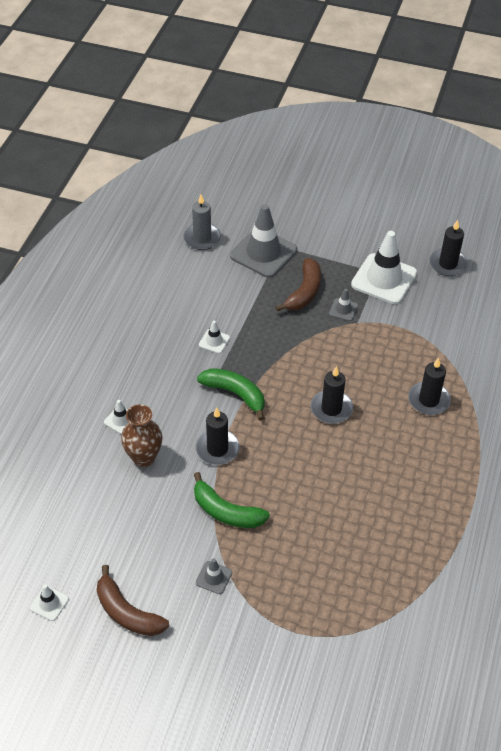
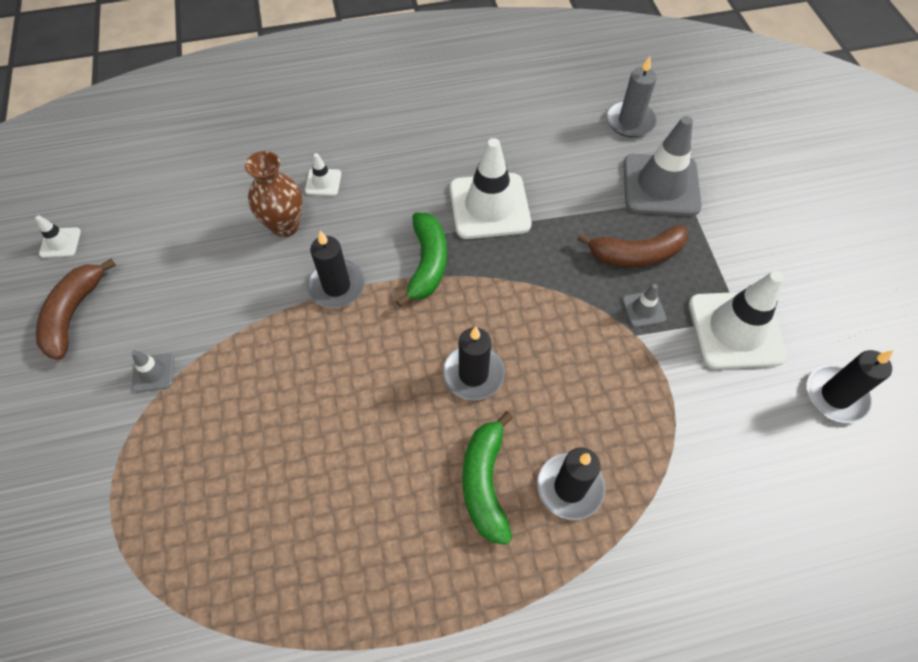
camera: 60 degrees right, 10 degrees up
(214, 341) = (489, 206): white traffic cone -> white traffic cone, size x2.22
(226, 512) = (252, 339): green banana -> green banana (485, 483)

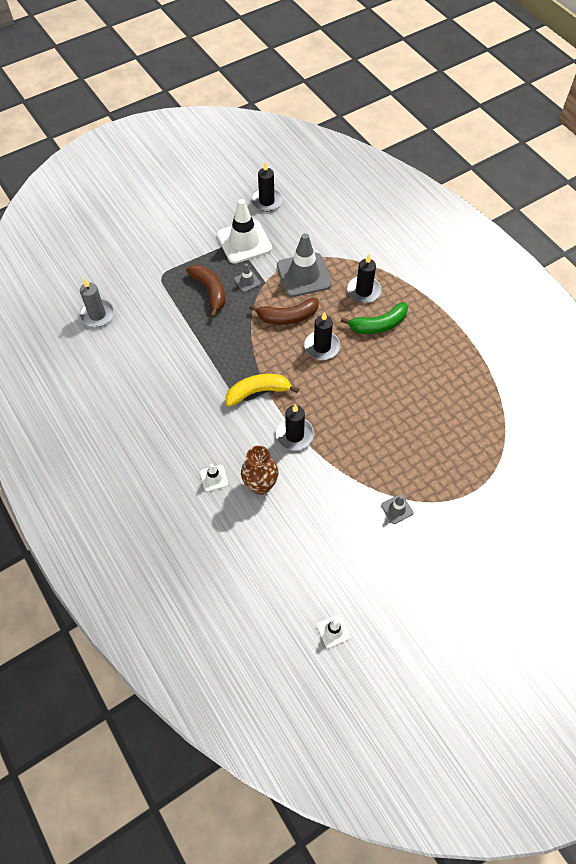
camera: 110 degrees left, 0 degrees up
(73, 314) = (382, 583): brown banana -> brown banana (287, 317)
(427, 264) = (258, 392): green banana -> yellow banana
(489, 206) = (199, 373): white traffic cone -> none
(661, 185) = (150, 289): grey traffic cone -> grey traffic cone (304, 275)

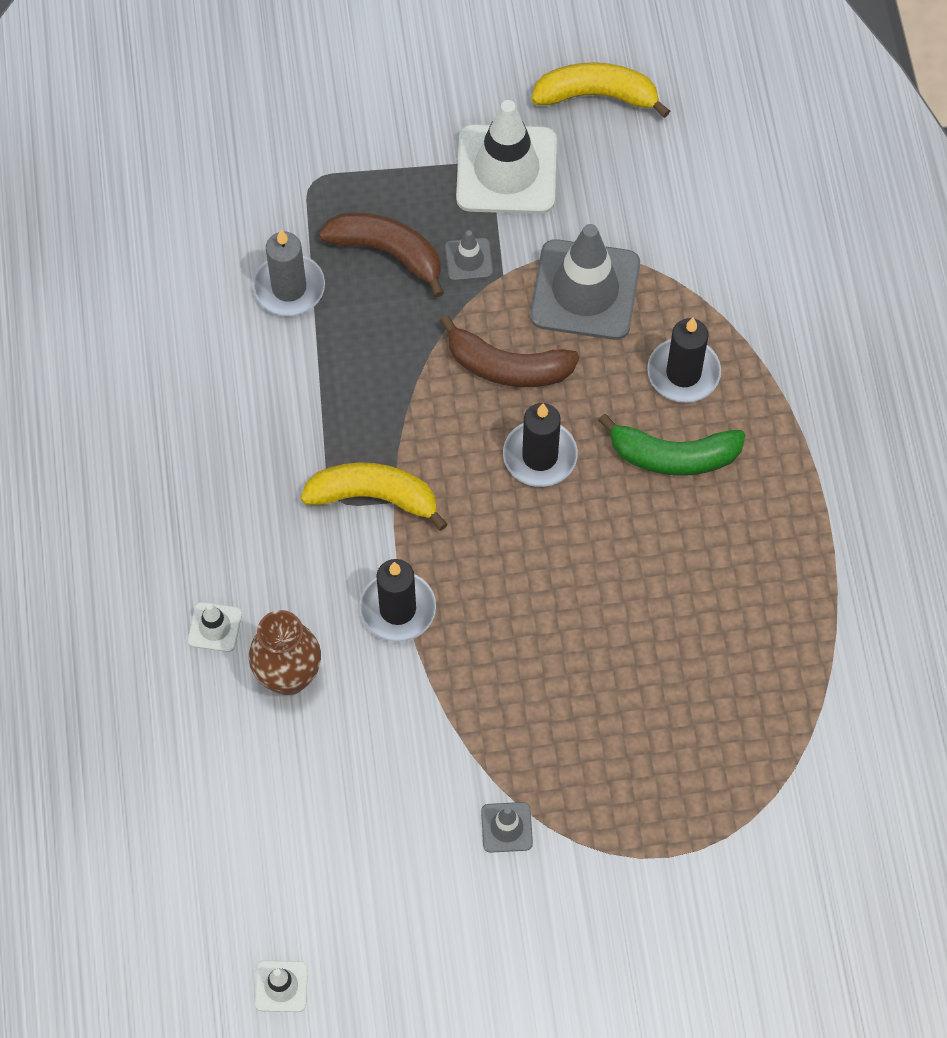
camera: 25 degrees right, 5 degrees up
(97, 315) = (157, 216): grey candle -> grey candle (289, 288)
(210, 291) = (387, 252): brown banana -> brown banana turned 60 degrees counterclockwise
(266, 201) = (597, 95): black candle -> yellow banana

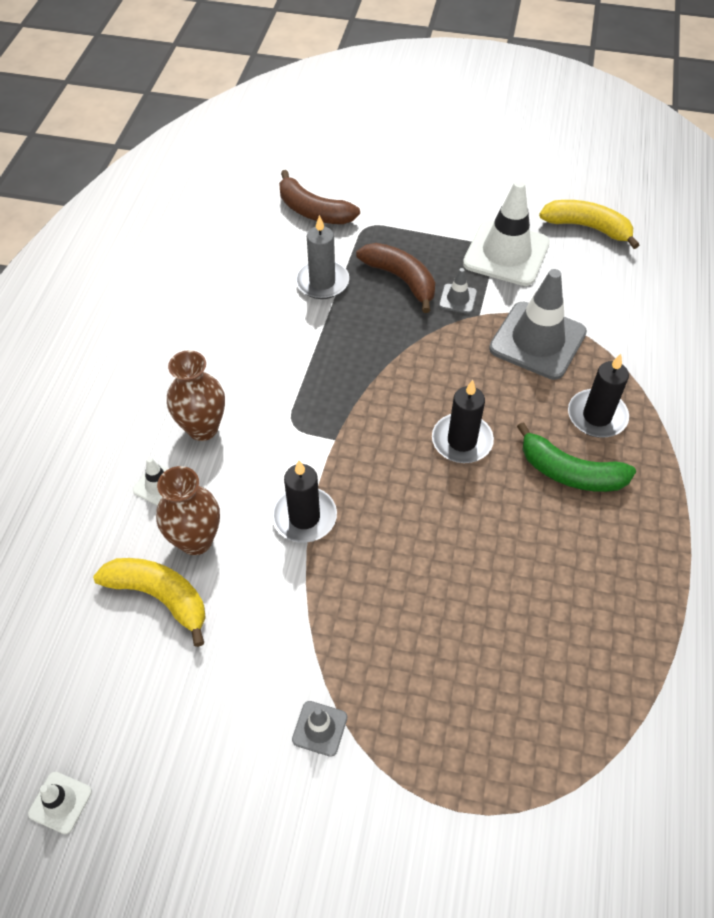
camera: 20 degrees right, 10 degrees down
(232, 539) = (202, 428): none -> brown vase
(374, 496) = (322, 431): yellow banana -> yellow banana (160, 596)
(507, 367) = (459, 373): brown banana -> brown banana (313, 211)

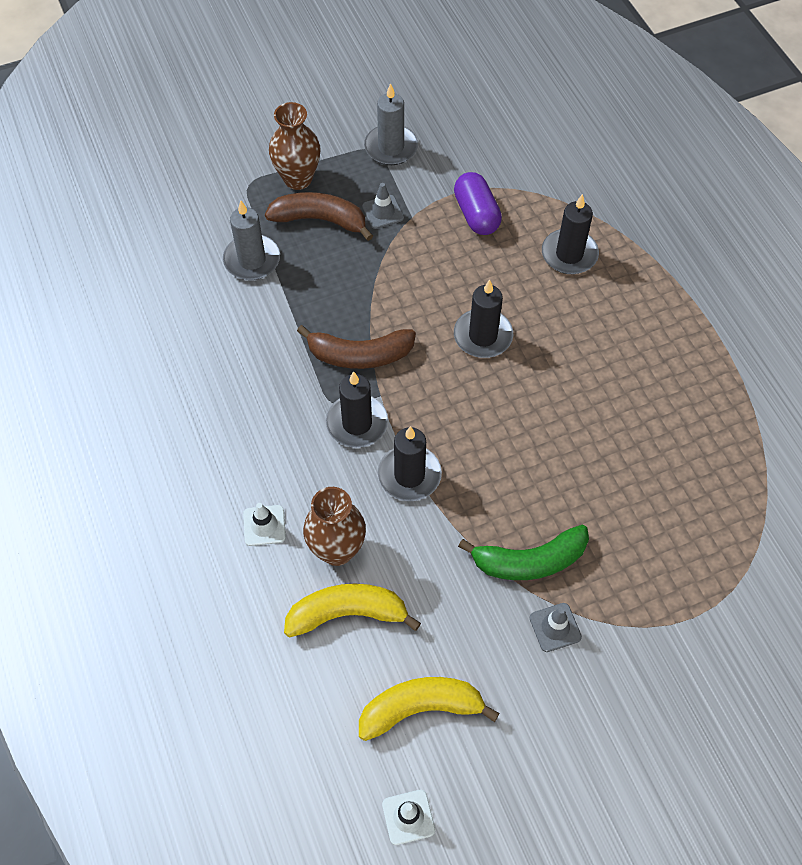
camera: 35 degrees left, 5 degrees up
(202, 428) = (259, 453): brown vase -> brown vase (298, 179)
(297, 450) = (357, 423): none -> black candle
(313, 211) = (186, 195): brown banana -> brown banana (359, 355)
(506, 253) = (391, 147): white traffic cone -> grey candle
(537, 341) = (476, 214): grey traffic cone -> purple capsule
(570, 472) = (583, 313): green banana -> green banana (529, 561)
(587, 227) = (440, 87): yellow banana -> yellow banana (420, 708)

